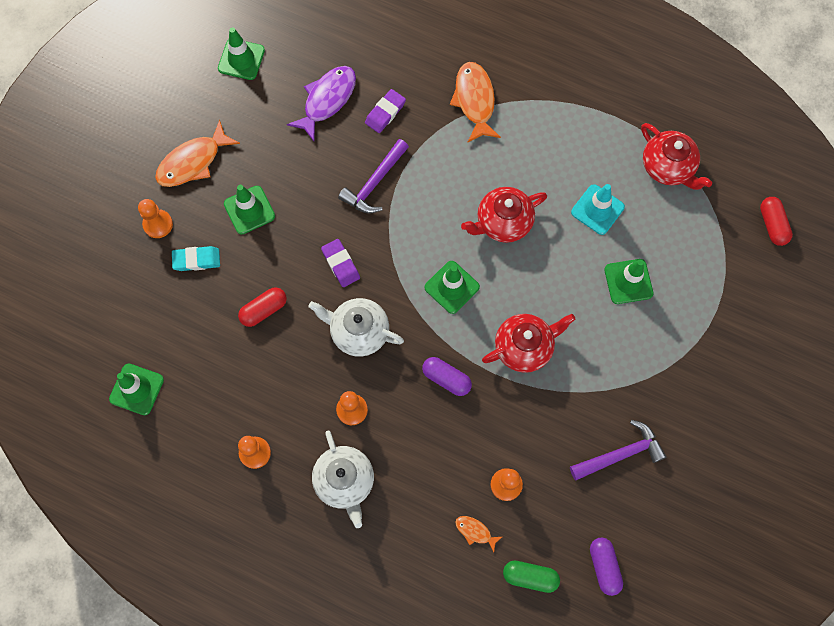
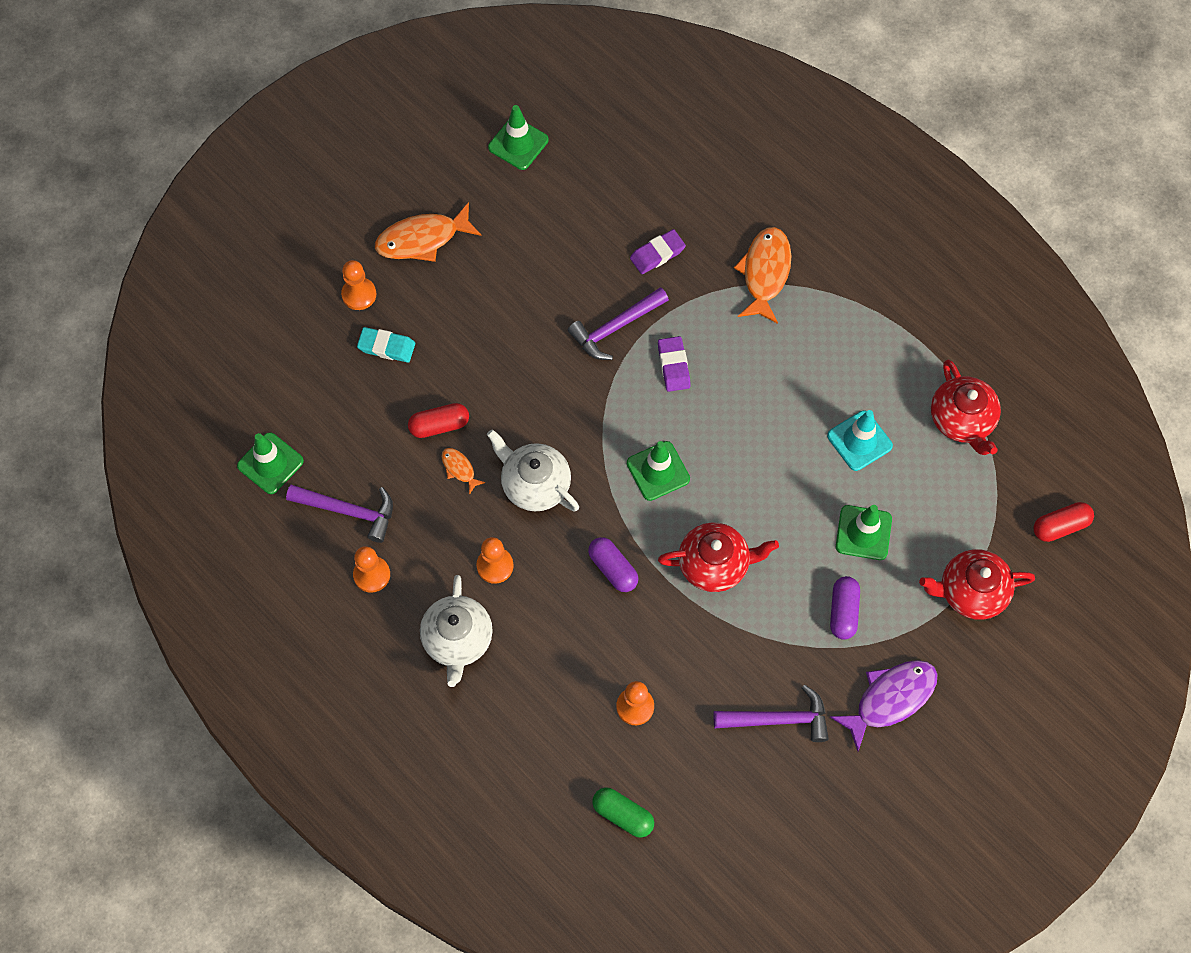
camera: 20 degrees right, 5 degrees down
(216, 406) = (348, 511): none -> purple hammer
(249, 210) = (464, 312): green traffic cone -> none
(327, 100) = (597, 219): purple fish -> purple fish (890, 699)
(340, 264) = (543, 404): purple eraser -> purple eraser (673, 366)
(475, 531) = (580, 744): orange fish -> orange fish (459, 469)
(503, 222) = (744, 419): red teapot -> red teapot (971, 592)
(604, 567) = (710, 834): purple capsule -> purple capsule (843, 612)
(772, 225) = (1060, 526): red capsule -> red capsule turned 60 degrees clockwise

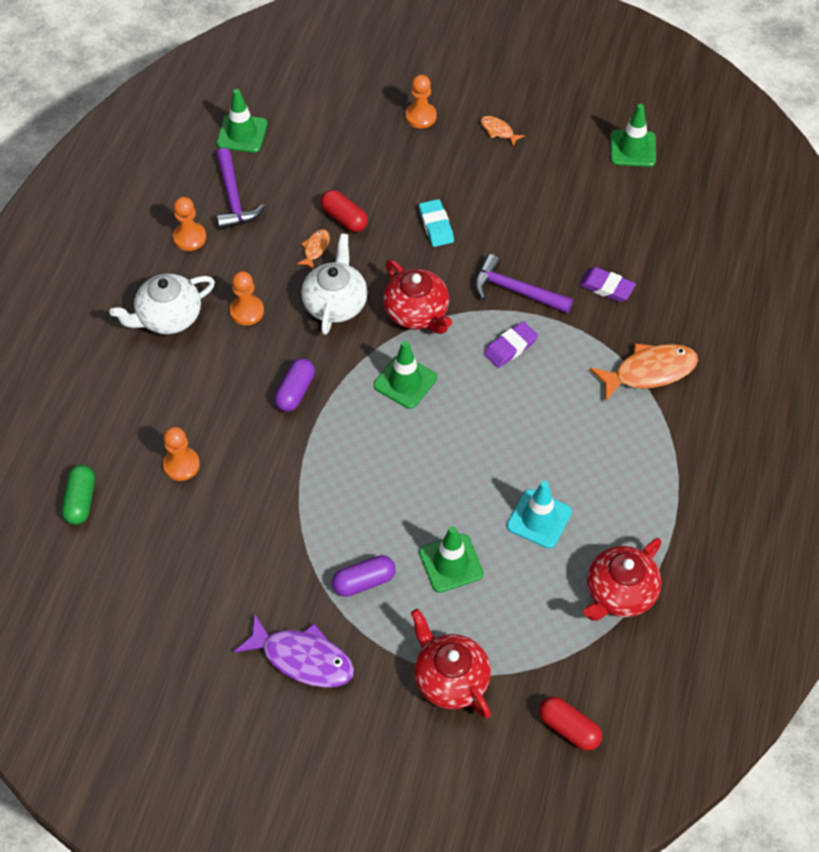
camera: 60 degrees right, 10 degrees down
(386, 347) = (388, 154): turquoise eraser -> turquoise eraser (436, 226)
(422, 239) = (498, 131): orange fish -> orange fish, size x0.49
(715, 564) = (346, 462): red teapot -> red teapot (417, 313)
(778, 719) = (231, 577): purple hammer -> none

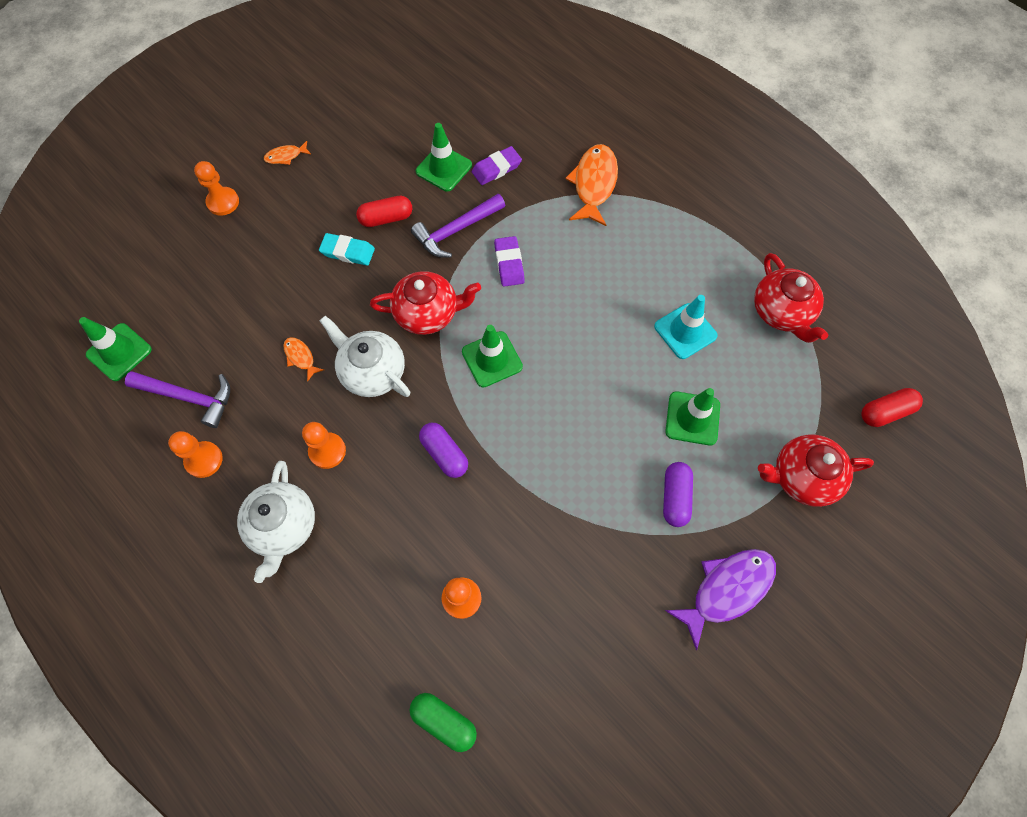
camera: 60 degrees left, 10 degrees up
(344, 218) = (285, 317): red capsule -> red capsule (386, 218)
(632, 149) = (377, 80): green traffic cone -> green traffic cone (444, 168)

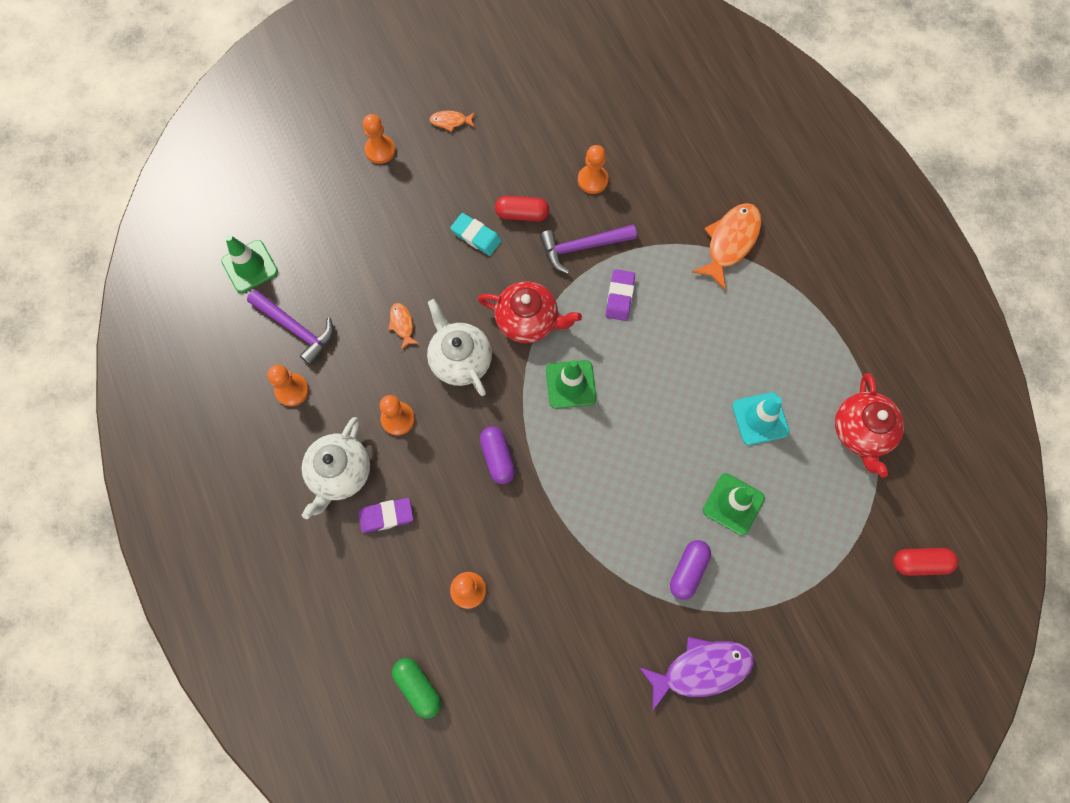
camera: 20 degrees right, 5 degrees up
(444, 168) = (592, 180): green traffic cone -> orange pawn
(496, 168) = (642, 196): purple eraser -> purple eraser (386, 516)
(802, 477) = (813, 595): red teapot -> none

